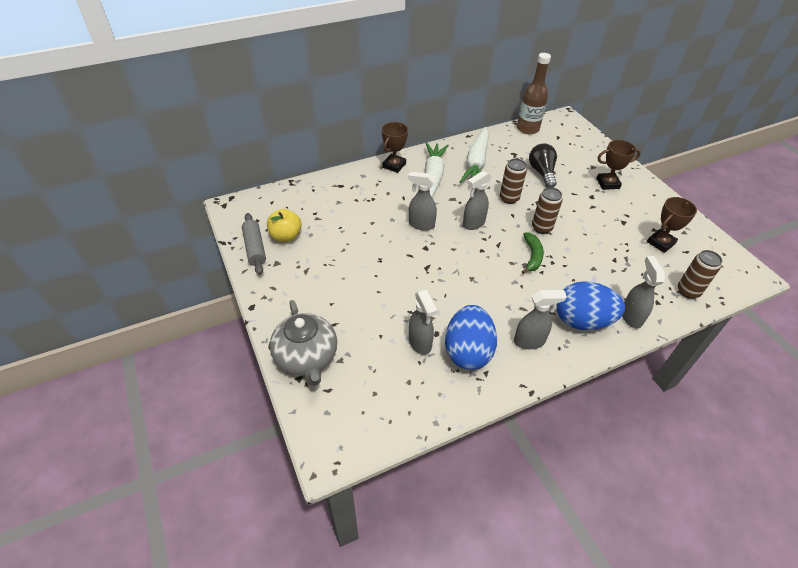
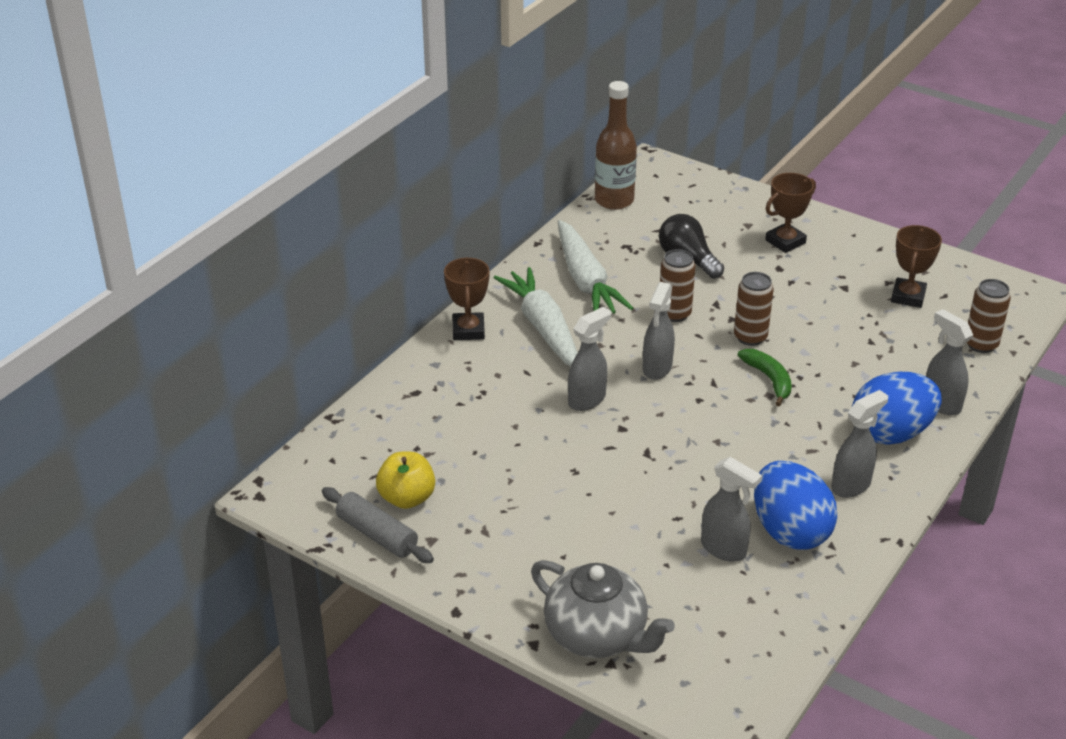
camera: 30 degrees left, 10 degrees down
(421, 224) = (587, 400): grey spray bottle -> grey spray bottle turned 150 degrees clockwise

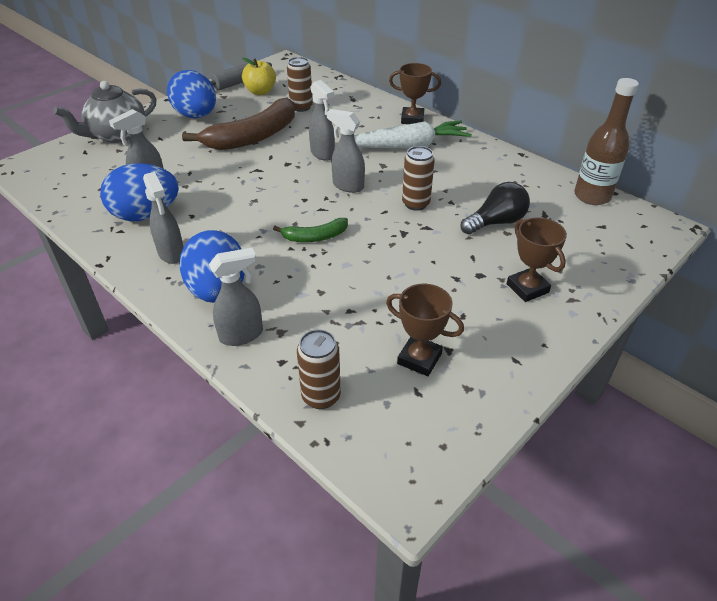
camera: 100 degrees right, 5 degrees up
(510, 555) = (196, 116): none -> blue egg
(559, 475) = (253, 137): none -> brown banana
(585, 280) = (468, 169): white carrot -> none
(750, 337) = (375, 237): brown can -> brown can (301, 107)

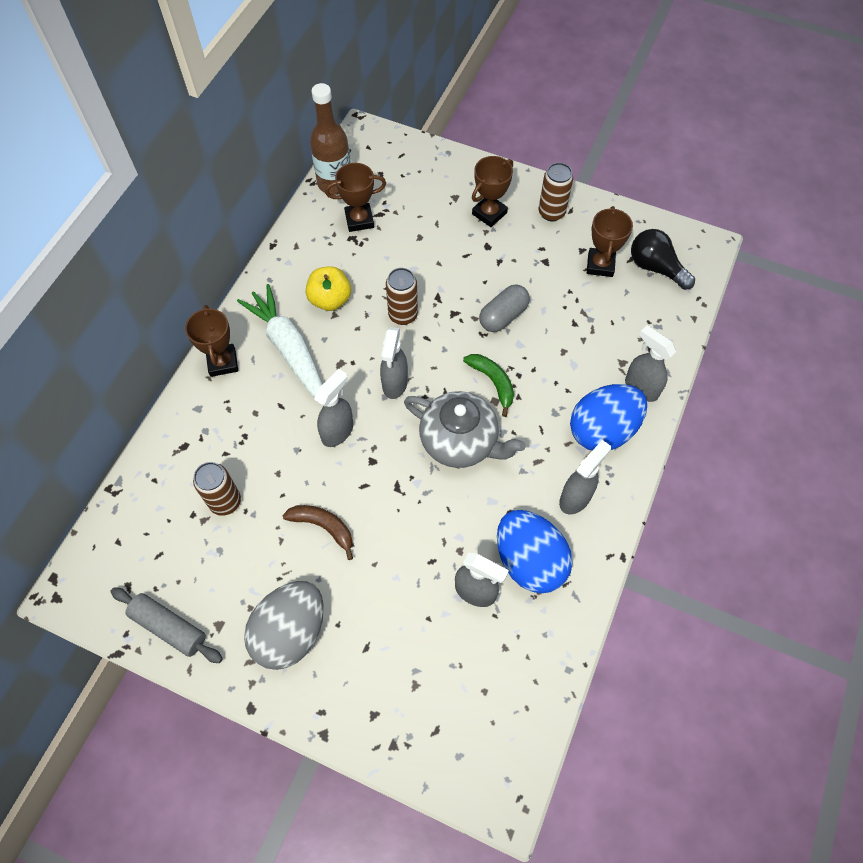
camera: 110 degrees left, 20 degrees up
(117, 135) = (378, 715): grey teapot -> grey teapot (460, 442)
(196, 116) = (290, 632): blue egg -> grey egg
(253, 137) = (324, 527): brown banana -> brown banana, size x0.50
(260, 92) = (191, 578): yellow apple -> yellow apple (330, 300)
(321, 396) = (666, 313): brown can -> brown can (551, 213)
(384, 262) = (503, 316): none -> grey capsule
(496, 222) = (407, 247): black light bulb -> black light bulb (655, 268)
(539, 201) = (359, 220): none -> brown trophy

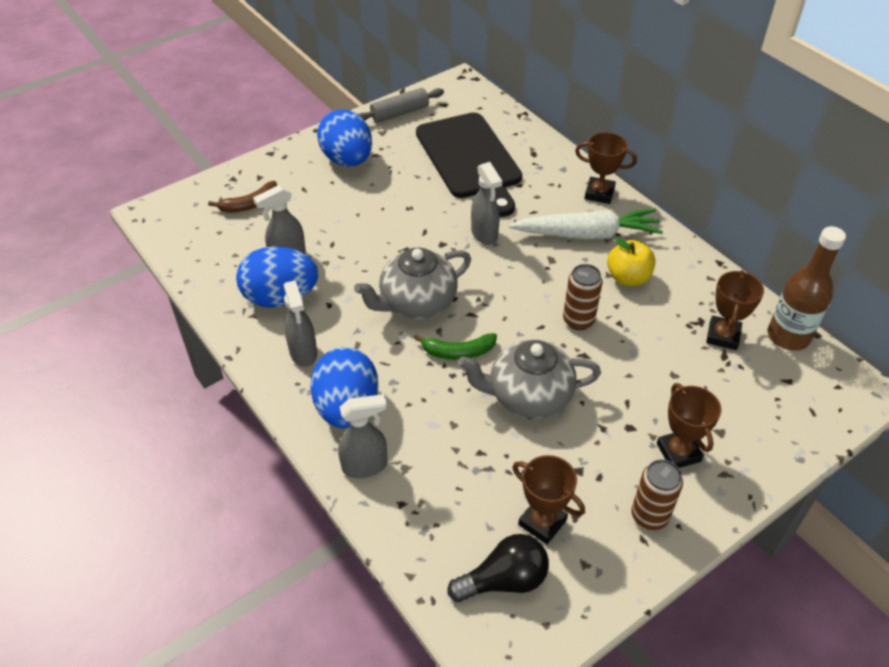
camera: 120 degrees right, 15 degrees down
(225, 502) = (470, 160): brown can -> black cutting board
(290, 632) = (347, 160): grey egg -> blue egg
(324, 527) = (409, 199): brown banana -> brown banana (249, 204)
(395, 384) = (505, 285): grey spray bottle -> none
(503, 316) = (528, 396): grey capsule -> grey teapot

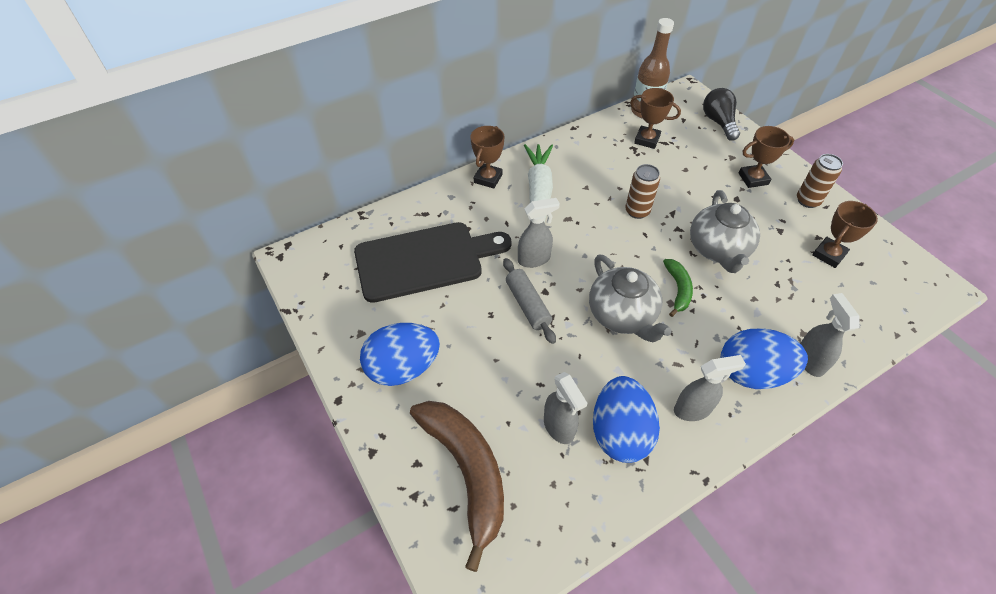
camera: 85 degrees left, 5 degrees up
(249, 204) = (467, 472): brown banana -> brown banana, size x2.01
(400, 113) = (329, 315): grey rolling pin -> grey rolling pin (527, 305)
(504, 580) = (881, 280): black light bulb -> black light bulb (718, 122)
(628, 278) = (590, 177): yellow apple -> none

